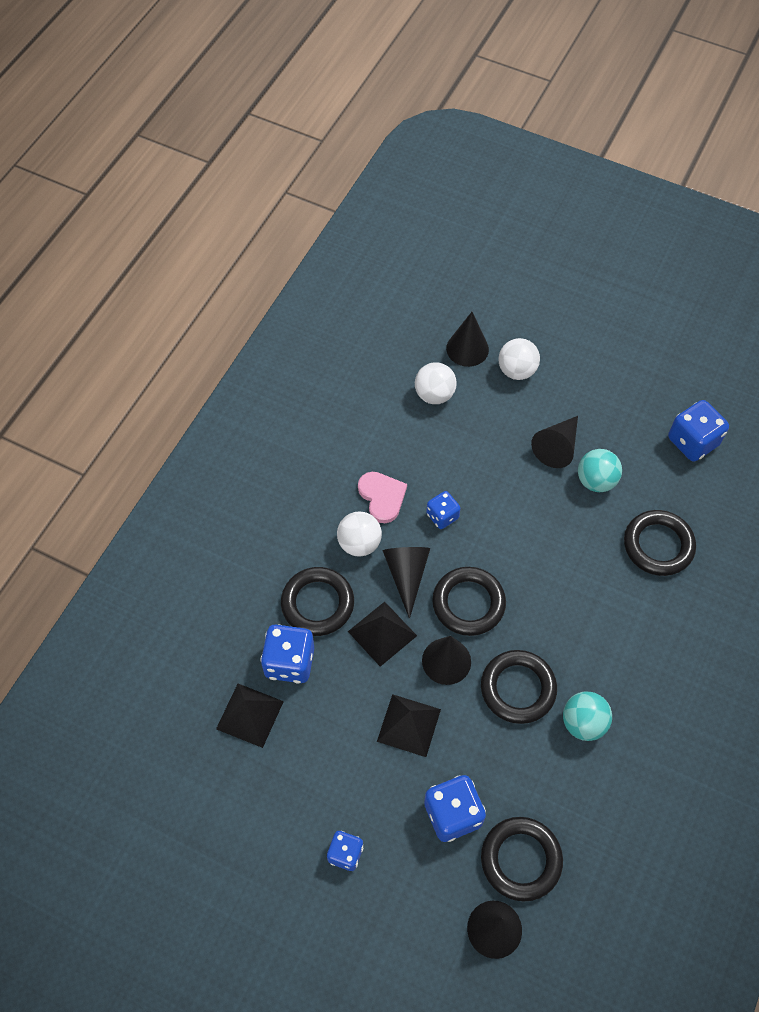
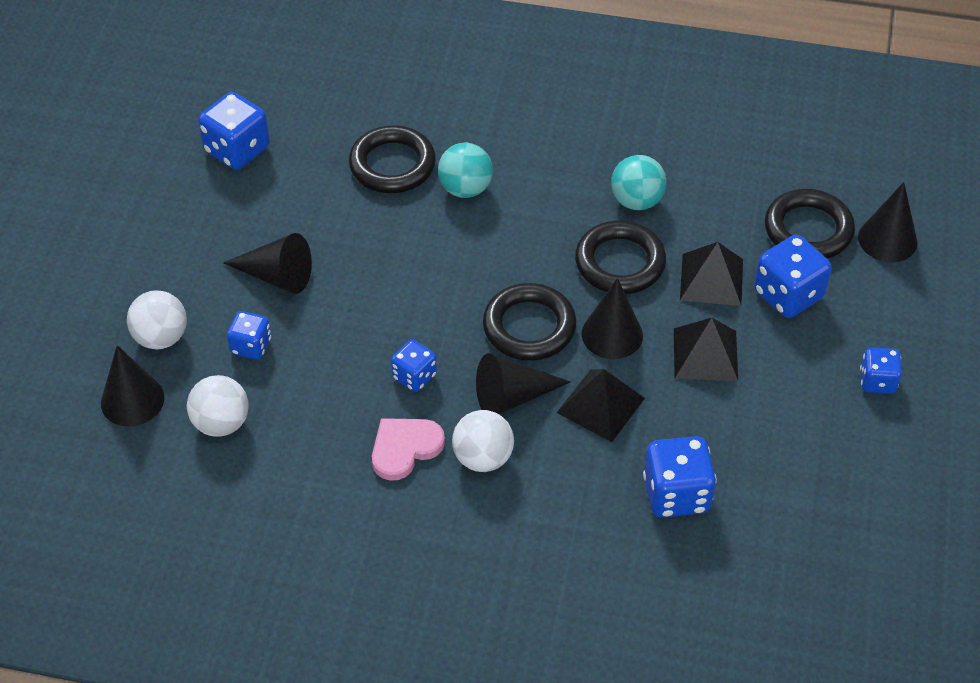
camera: 105 degrees left, 10 degrees down
(250, 715) = (762, 519): black pyramid -> black pyramid (711, 279)
(317, 603) = (585, 483): black ring -> none
(496, 421) = (251, 346): none -> blue dice
(596, 481) = (318, 231): turquoise ball -> turquoise ball (465, 189)

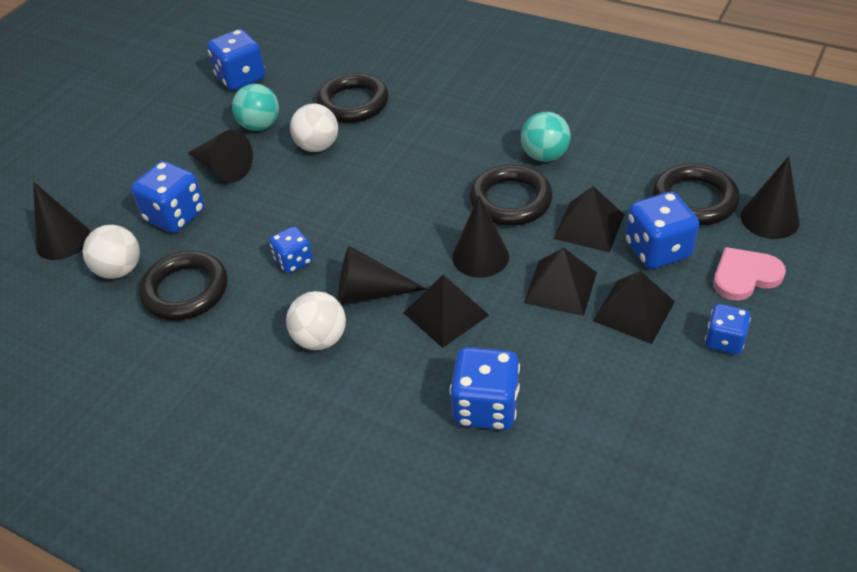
camera: 20 degrees right, 5 degrees down
(161, 337) = (111, 198): white ball -> white ball (317, 146)
(251, 346) = (175, 216): blue dice -> blue dice, size x1.64
(405, 448) = (257, 318): pink heart -> pink heart (745, 276)
(465, 189) = (403, 127): turquoise ball -> turquoise ball (260, 126)
(529, 327) = (409, 238): black ring -> black ring (185, 290)
(785, 366) = (634, 311): none -> black pyramid

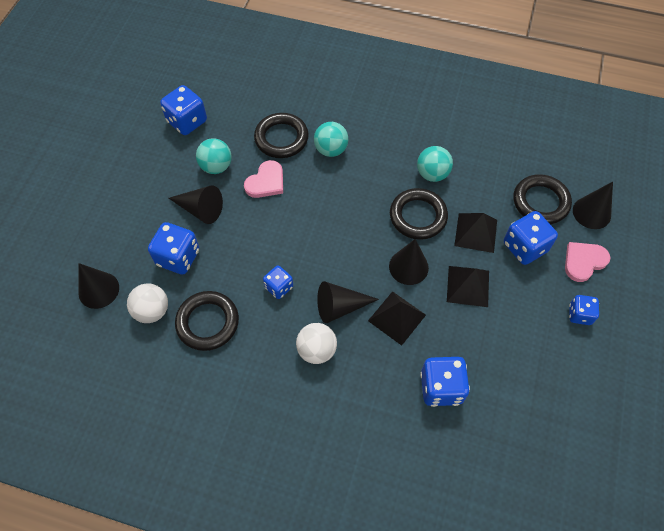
camera: 15 degrees left, 15 degrees up
(317, 146) = (266, 182): white ball -> pink heart
(414, 119) = (331, 150): none -> turquoise ball
(634, 311) = (519, 299): black pyramid -> none

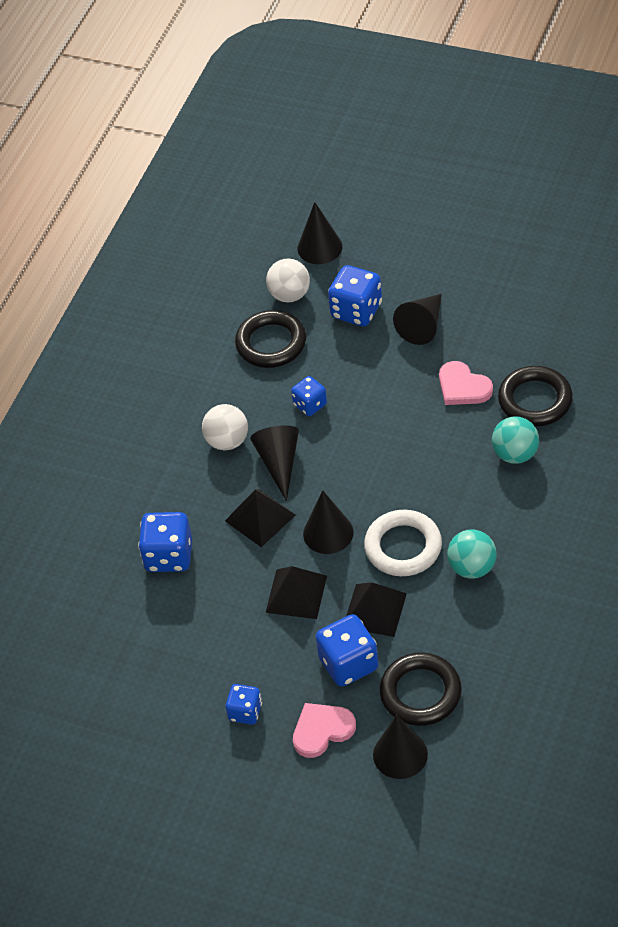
camera: 100 degrees right, 10 degrees down
(187, 121) = (563, 301): blue dice -> none
(216, 166) = (488, 336): turquoise ball -> none
(418, 216) = (403, 547): black ring -> white ring
(583, 261) = (322, 730): pink heart -> pink heart turned 90 degrees counterclockwise

